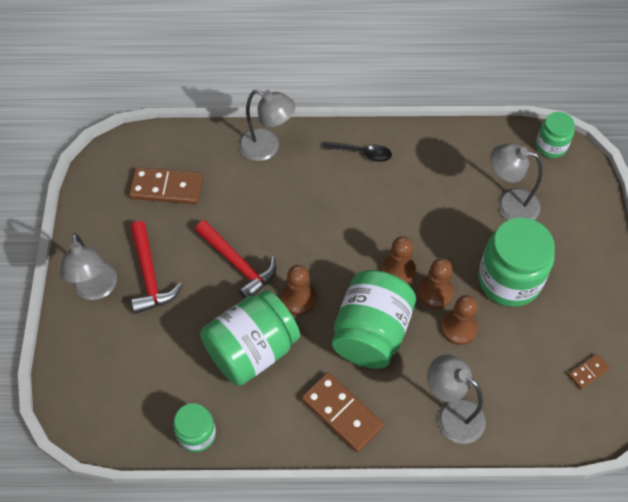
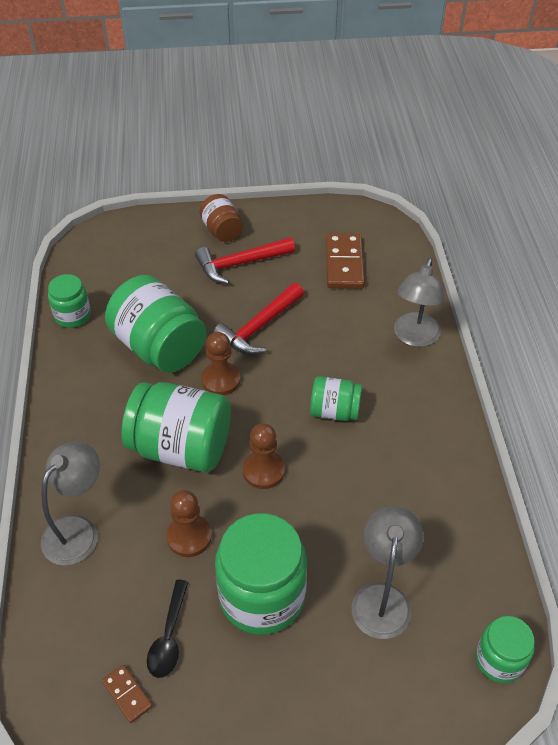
camera: 85 degrees right, 10 degrees down
(96, 289) = (222, 231): grey lamp -> brown jar
(341, 215) = (334, 411): none -> green jar
(342, 413) = (86, 426): brown domino -> none
(362, 153) = (428, 426): black spoon -> black spoon (169, 637)
(435, 292) = (237, 510): brown pawn -> none

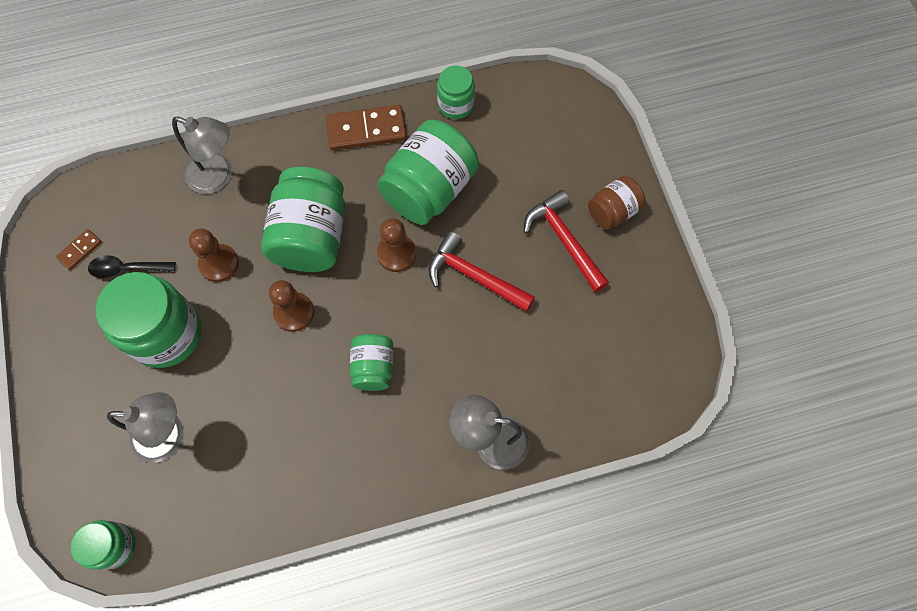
camera: 80 degrees right, 20 degrees up
(344, 263) = (591, 350): brown domino -> brown domino (366, 130)

